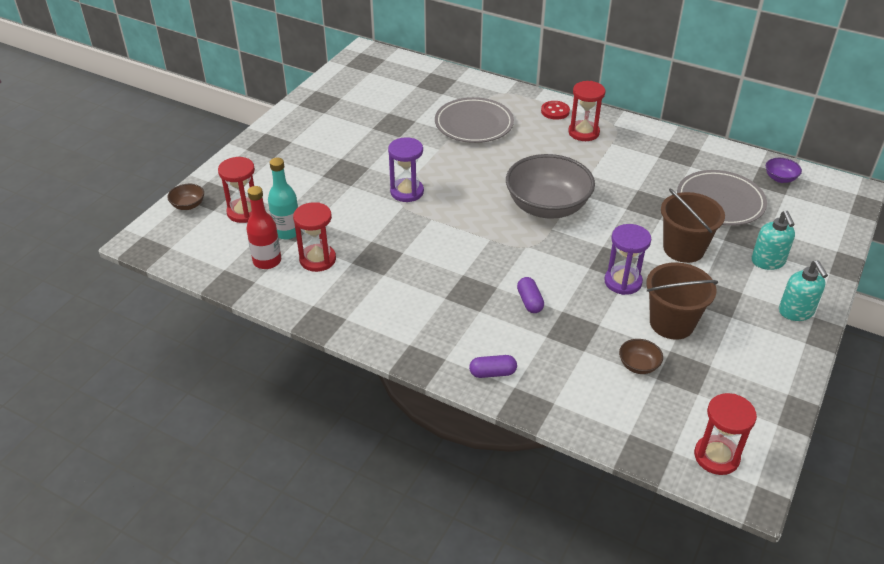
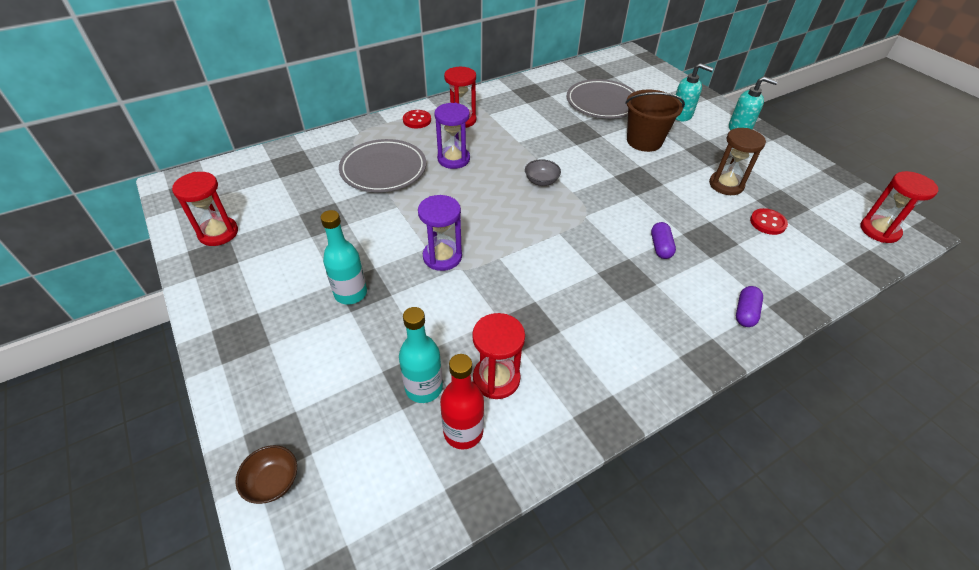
camera: 60 degrees left, 5 degrees up
(244, 212) = (348, 418): red hourglass -> red hourglass (218, 233)
(337, 168) = (351, 293): none -> turquoise bottle
(529, 301) = (660, 247): purple capsule -> purple capsule turned 75 degrees clockwise
(547, 207) = (541, 181): grey bowl -> grey bowl, size x0.41
(623, 282) = (665, 186): purple hourglass -> purple hourglass (453, 159)
(638, 365) = (767, 223): brown bowl -> red button
(672, 323) = (726, 185): brown bucket -> brown hourglass
(780, 178) = (596, 70): purple bowl -> none

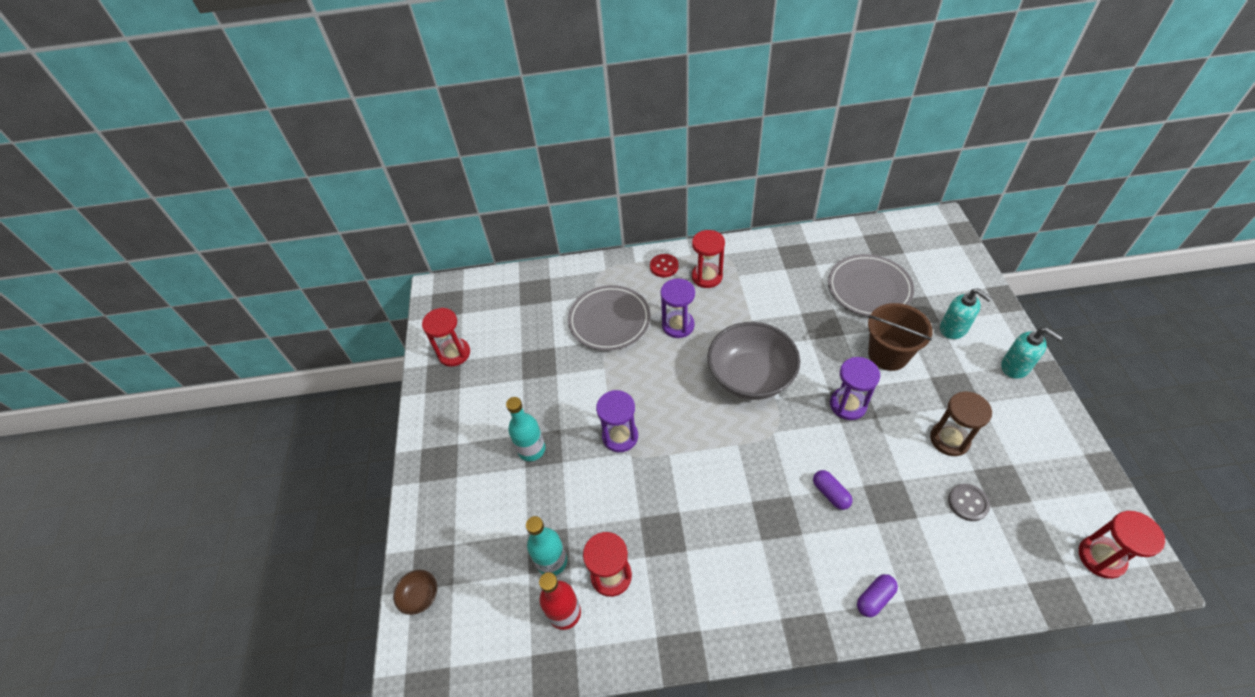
camera: 30 degrees right, 5 degrees up
(541, 181) = (750, 377): grey bowl -> grey bowl, size x2.42
(634, 181) = (848, 405): none -> purple hourglass
(660, 247) = (830, 493): purple capsule -> purple capsule turned 60 degrees counterclockwise
(767, 223) = (968, 503): red button -> grey button

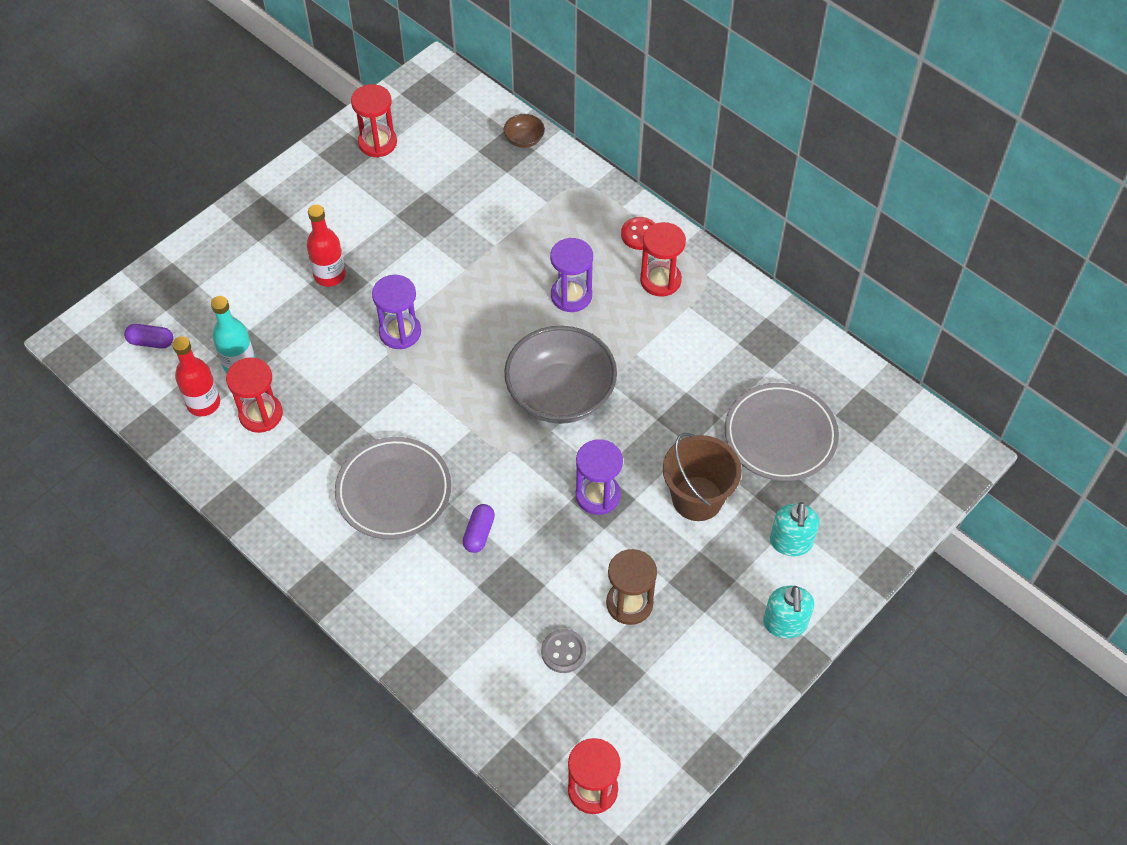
camera: 45 degrees right, 5 degrees up
(420, 596) = (139, 296): brown bowl -> brown bowl (524, 139)
(531, 449) = (329, 275): turquoise bottle -> red bottle
(609, 320) = (525, 235): grey plate -> grey plate (393, 491)
(874, 598) = (397, 621): purple capsule -> purple capsule (151, 342)

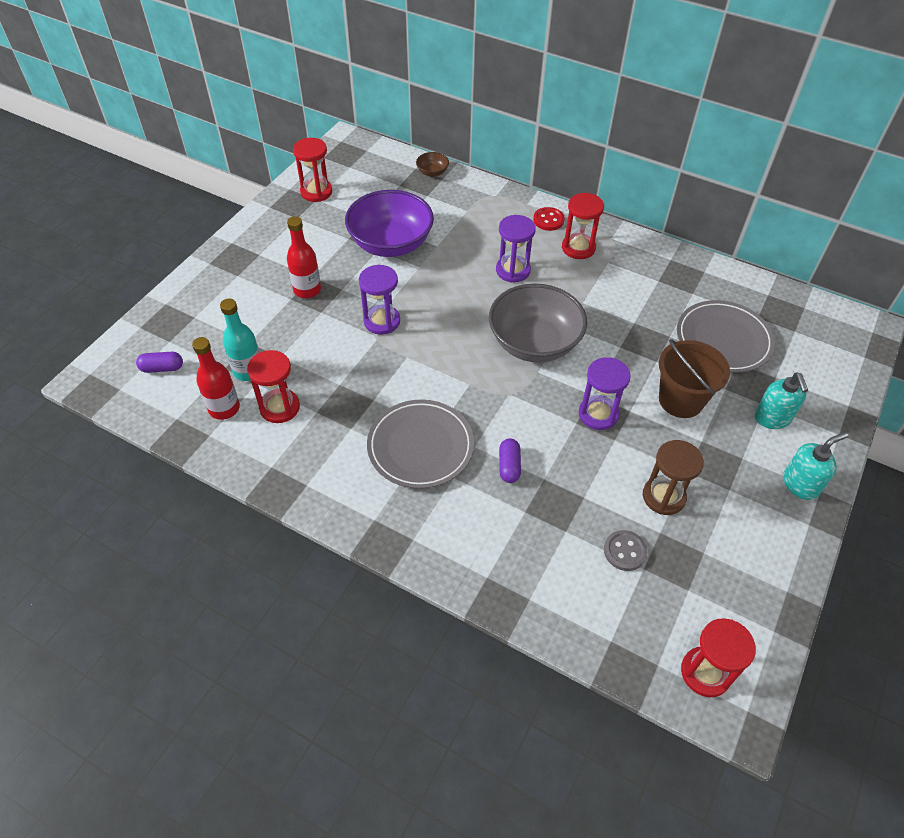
camera: 15 degrees left, 5 degrees down
(442, 232) = (391, 244): none -> purple bowl
(785, 623) = (800, 484): turquoise soap dispenser -> turquoise soap dispenser turned 105 degrees counterclockwise

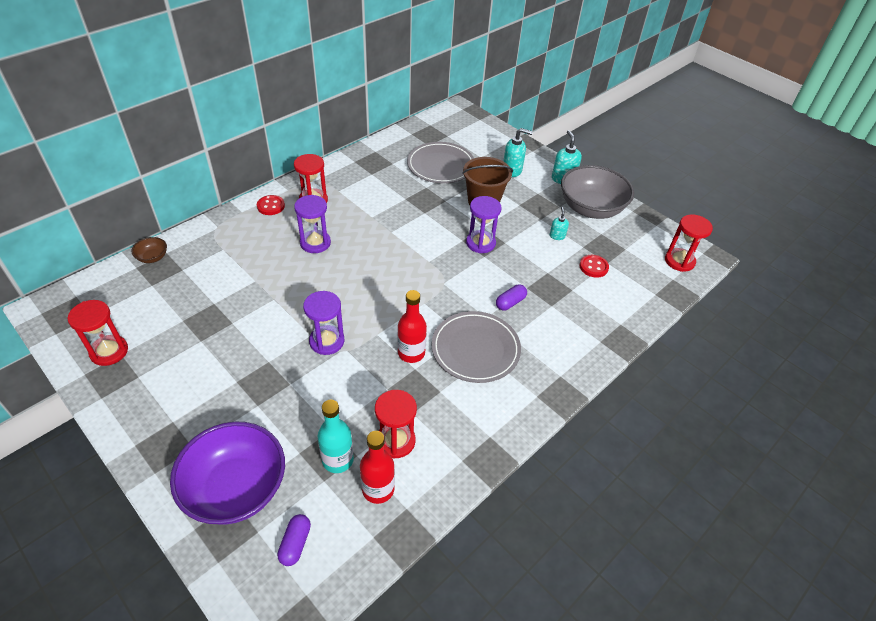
camera: 75 degrees left, 5 degrees down
(307, 290) = (253, 389): red bottle -> red bottle (411, 353)
(391, 244) = (230, 311): purple bowl -> purple bowl (236, 488)
(509, 466) = (510, 302): purple capsule -> purple capsule turned 60 degrees counterclockwise
(534, 343) = (400, 254): grey bowl -> grey bowl (591, 208)
(624, 551) = (593, 267): grey button -> red button
(663, 497) = (557, 236): brown hourglass -> turquoise soap dispenser

